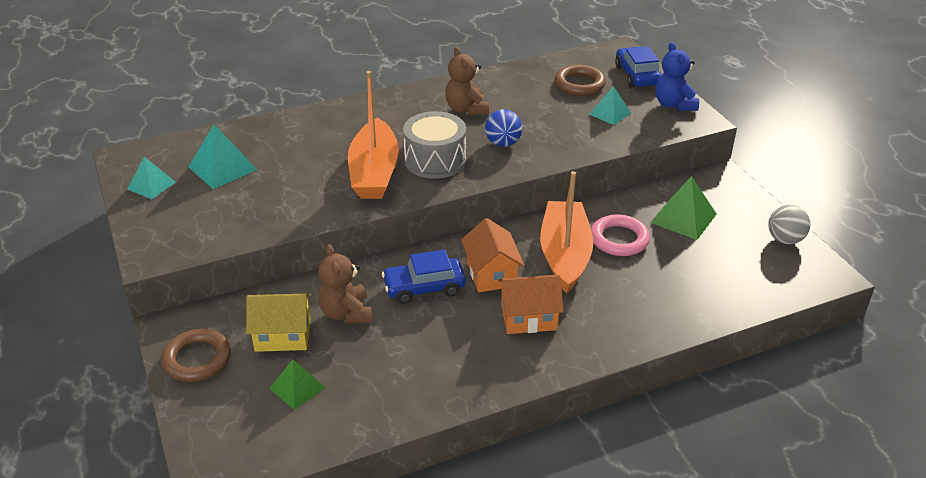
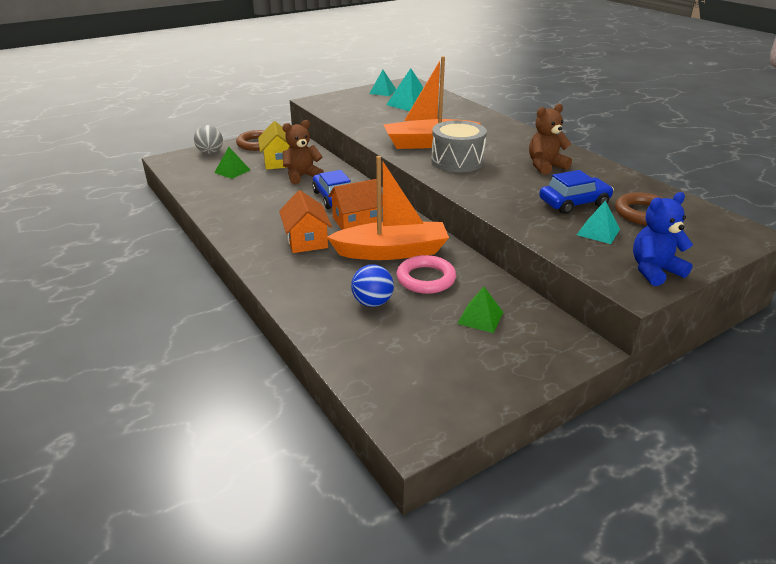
camera: 80 degrees right, 5 degrees down
(503, 143) = (501, 184): blue ball -> blue ball (372, 302)
(637, 75) = (700, 246): blue car -> blue car (574, 203)
(683, 218) = (480, 317): green pyramid -> green pyramid, size x0.66
(785, 239) = (473, 395): grey ball -> grey ball (210, 152)

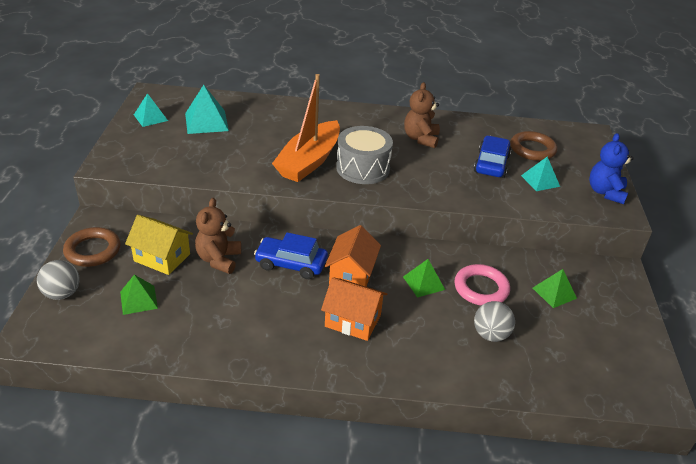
camera: 55 degrees left, 5 degrees up
(372, 302) = (490, 335): blue ball -> grey ball
(392, 251) = (423, 283): orange boat -> green pyramid

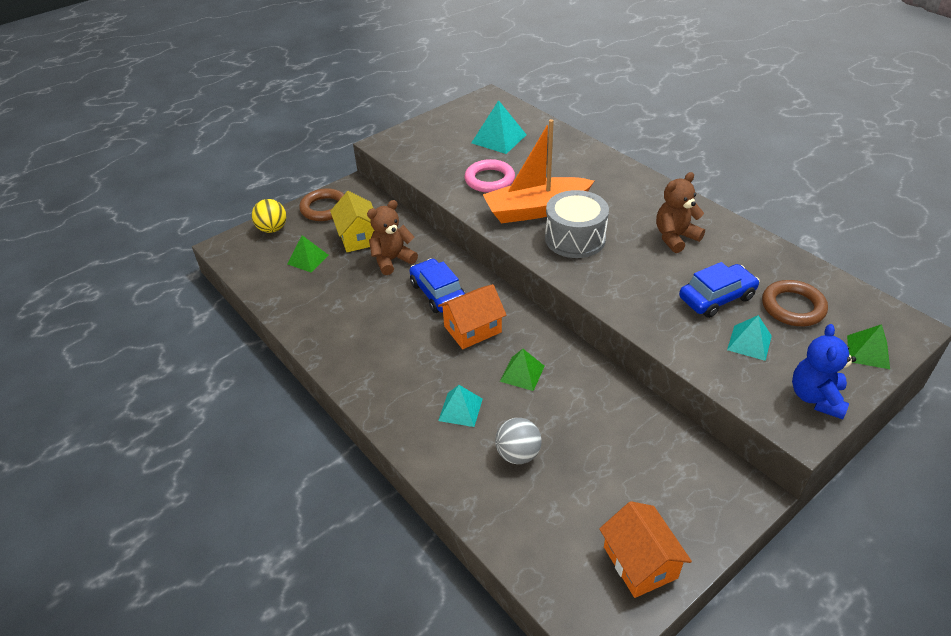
camera: 50 degrees right, 5 degrees up
(62, 294) = (272, 229): grey ball -> yellow ball
(150, 117) = (461, 118): turquoise pyramid -> turquoise pyramid (460, 409)
(353, 321) = (423, 365): orange house -> orange house (640, 562)
(481, 288) = (567, 411): pink ring -> pink ring (489, 180)
(554, 293) = (636, 463): green pyramid -> green pyramid (868, 352)
(605, 192) = (816, 397): blue teddy bear -> blue teddy bear turned 45 degrees counterclockwise

